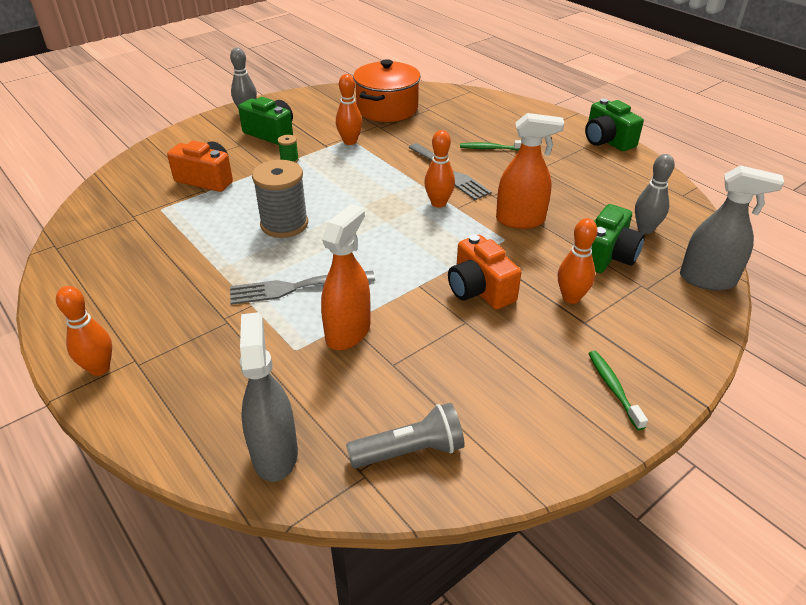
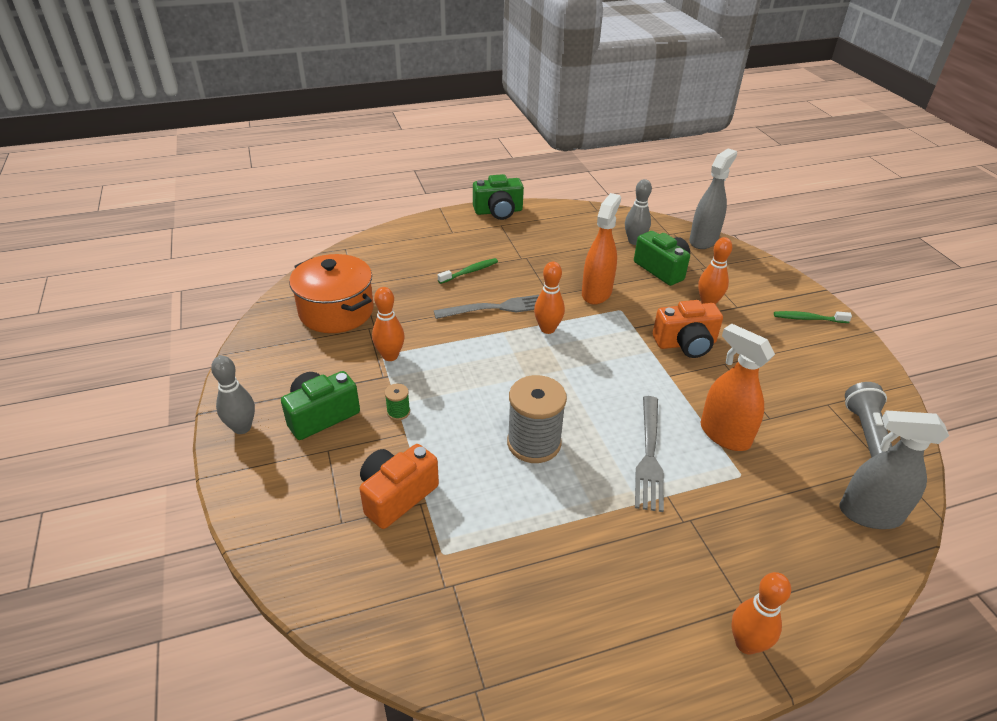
camera: 70 degrees left, 0 degrees up
(491, 148) = (470, 271): green toothbrush -> green toothbrush turned 150 degrees counterclockwise

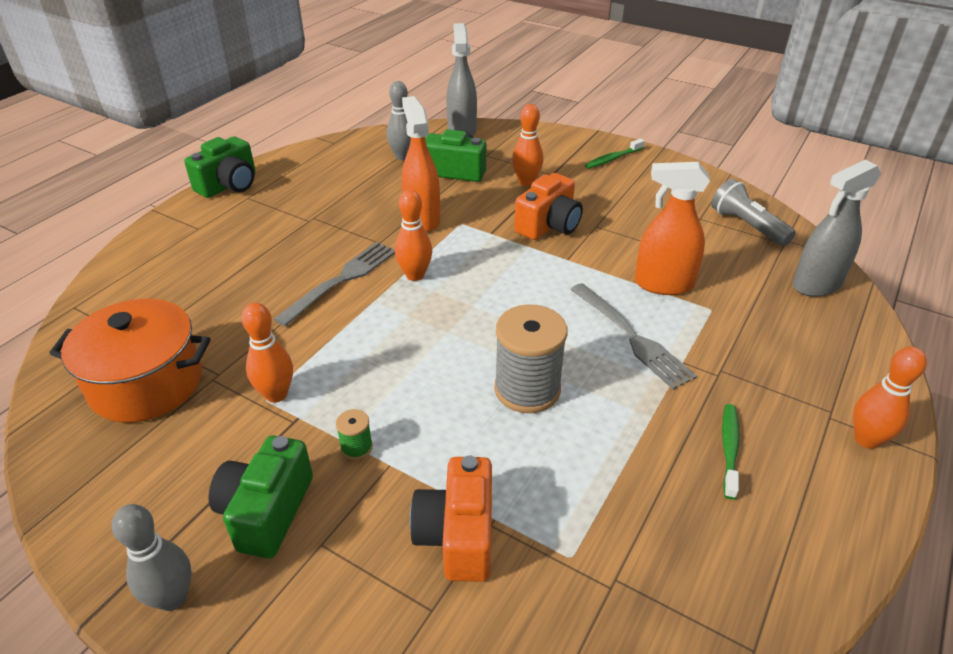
camera: 40 degrees left, 0 degrees up
(470, 271) = (267, 259): green toothbrush -> green toothbrush (729, 448)

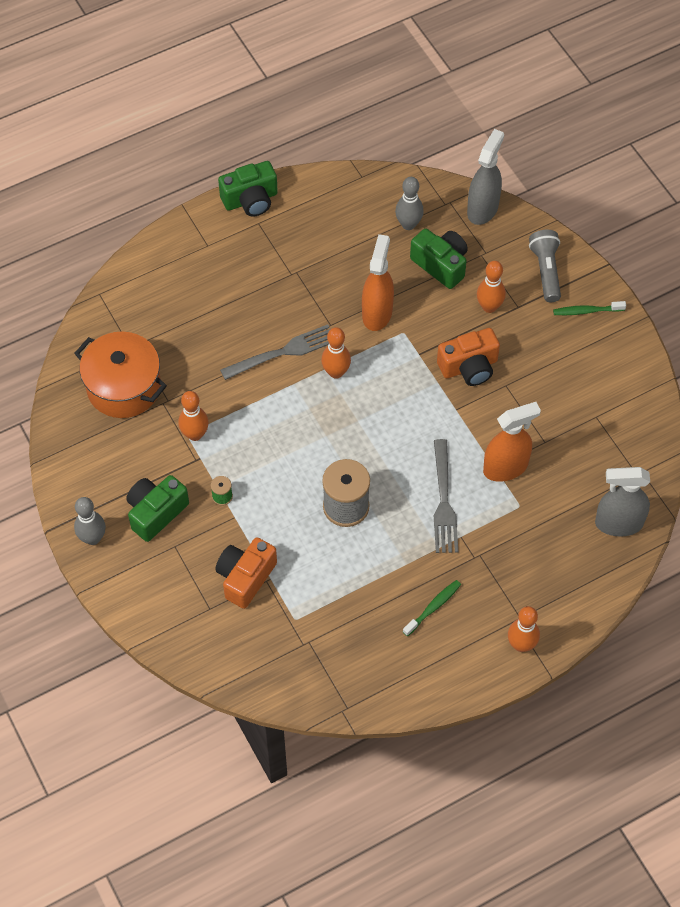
camera: 30 degrees right, 20 degrees up
(663, 284) = (505, 467): orange spray bottle -> orange spray bottle turned 120 degrees clockwise
(747, 226) = (625, 443): grey flashlight -> grey flashlight (546, 271)

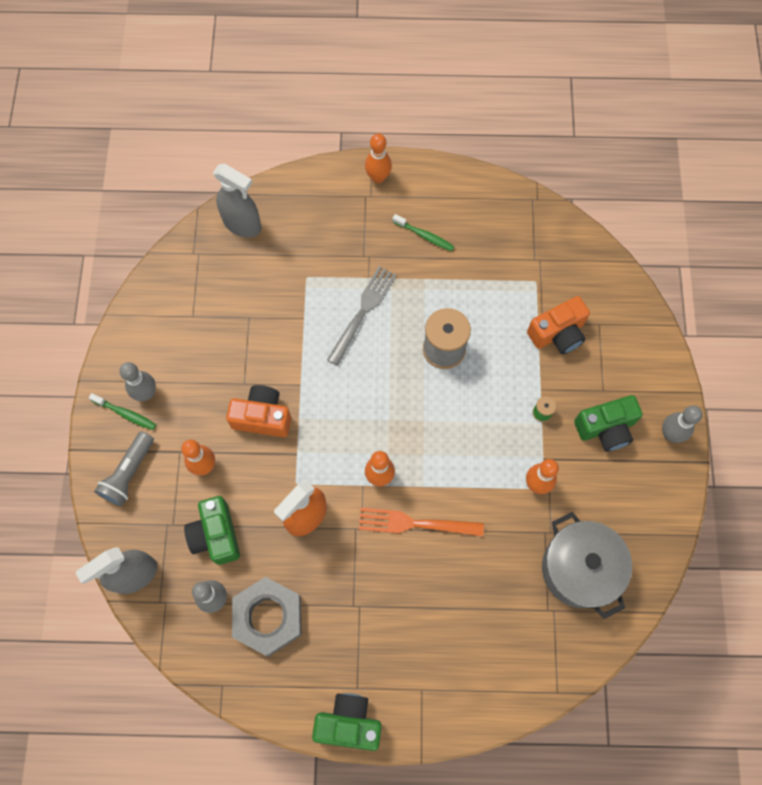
camera: 150 degrees left, 10 degrees up
(124, 387) = (579, 569): orange pot -> grey pot
(283, 352) = (415, 523): grey fork -> orange fork
(358, 233) = (268, 617): none -> grey nut
(433, 607) = (424, 236): green toothbrush -> green toothbrush turned 135 degrees counterclockwise
(505, 467) = (295, 313): orange spray bottle -> none
(583, 335) = (146, 393): none -> grey bowling pin

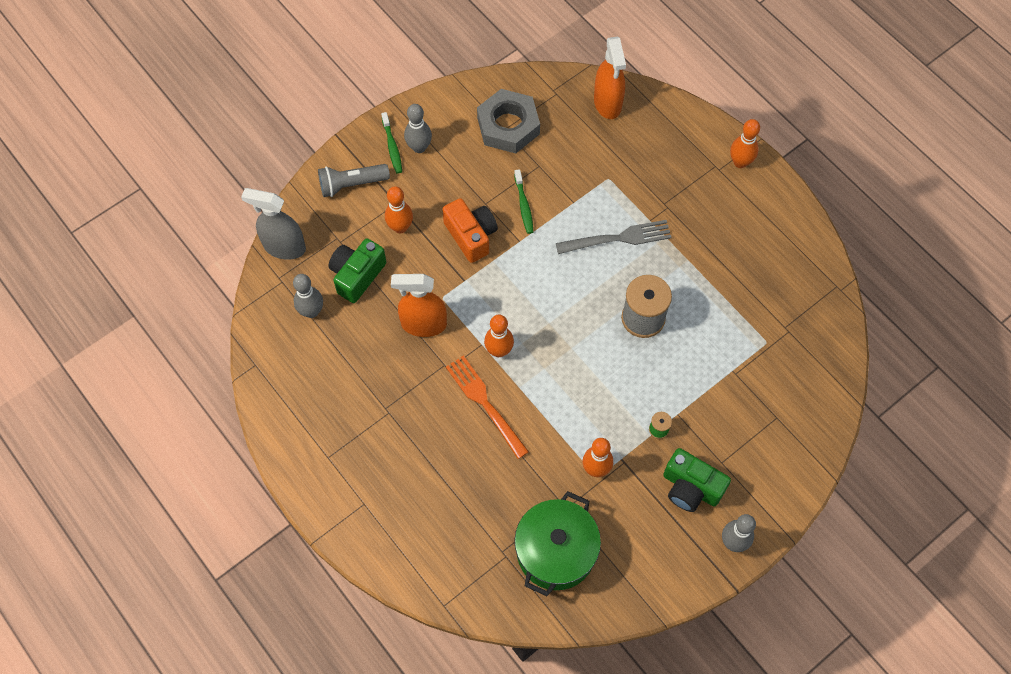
camera: 50 degrees right, 5 degrees down
(242, 224) = (607, 103): grey spray bottle -> orange spray bottle
(268, 617) = (328, 356): grey nut -> grey nut (508, 126)
(349, 723) = (298, 471): green camera -> none
(424, 236) = (724, 232): green toothbrush -> green toothbrush (524, 205)
(557, 333) = (737, 392): orange camera -> none
(579, 569) = (556, 552): grey pot -> green pot

